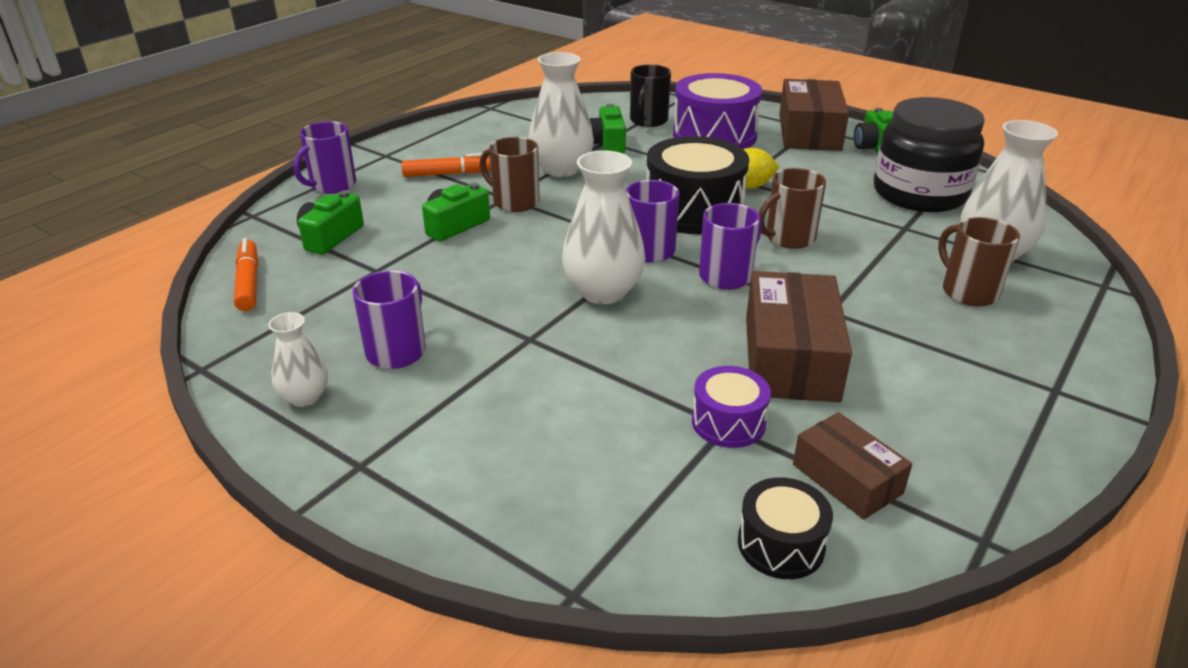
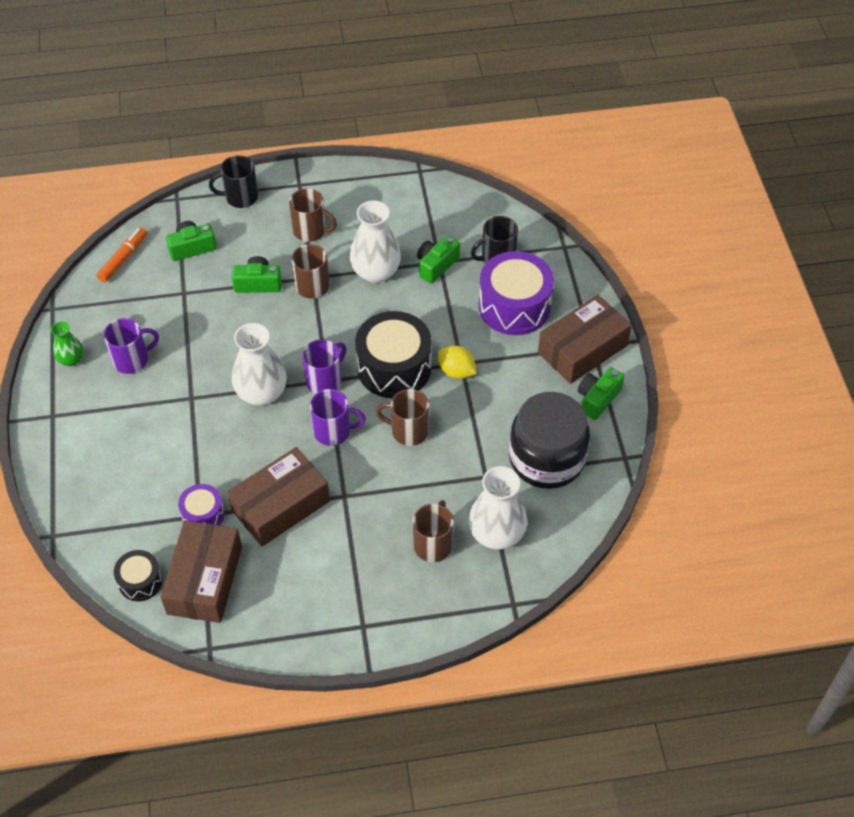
camera: 45 degrees right, 20 degrees up
(305, 397) = (71, 359): white vase -> green vase
(332, 185) = (240, 197): purple mug -> black mug
(449, 174) = (311, 231): orange marker -> brown mug
(847, 479) = (205, 580): brown box -> brown box, size x1.69

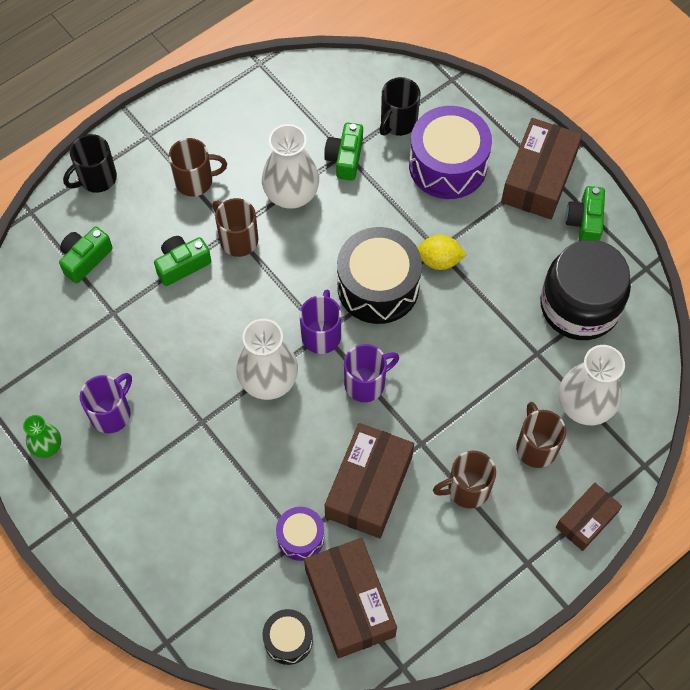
camera: 30 degrees left, 10 degrees up
(123, 258) = (21, 307): orange marker -> none
(408, 431) = (436, 345): brown mug -> brown mug (467, 489)
(434, 619) = (586, 520): none -> brown box

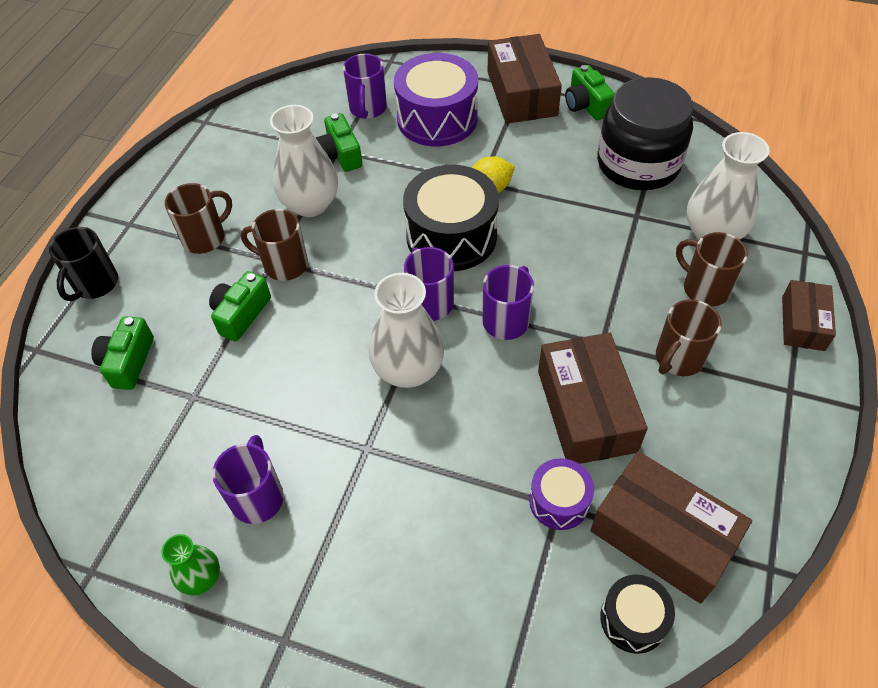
camera: 30 degrees left, 10 degrees down
(398, 122) = (368, 109): black mug -> purple mug

